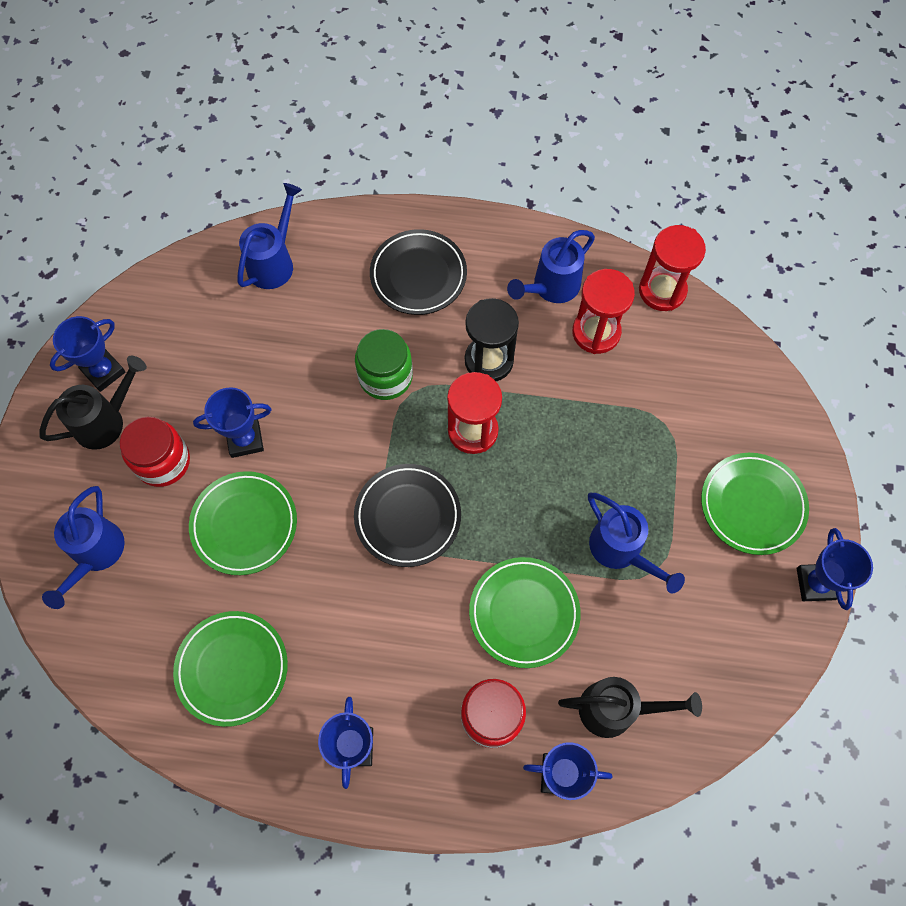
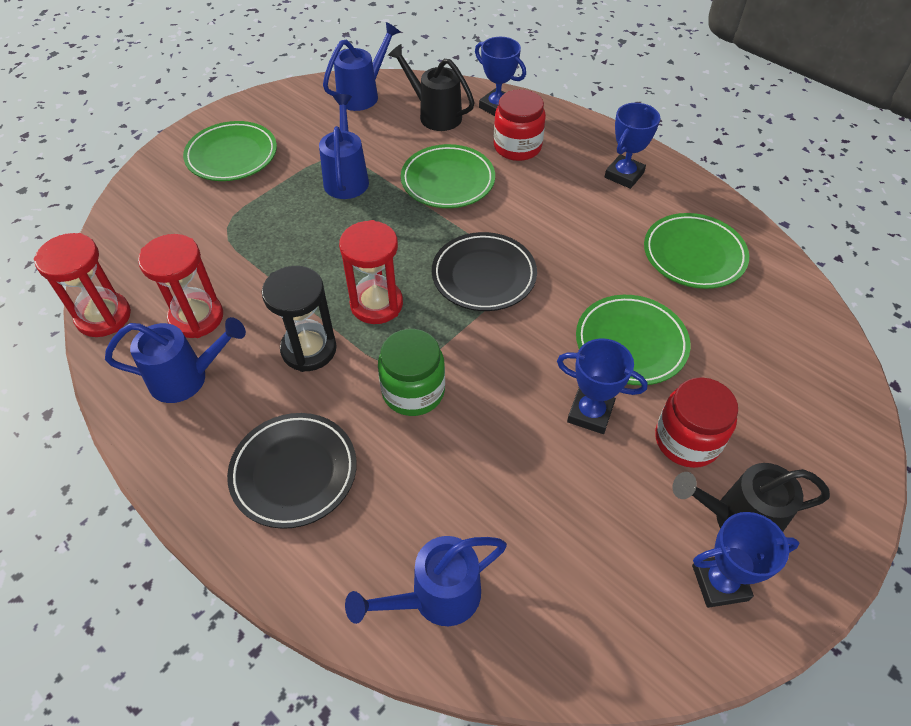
camera: 145 degrees left, 15 degrees down
(95, 554) = (790, 394): blue watering can -> blue watering can (363, 95)
(816, 583) = (247, 106): blue trophy -> none

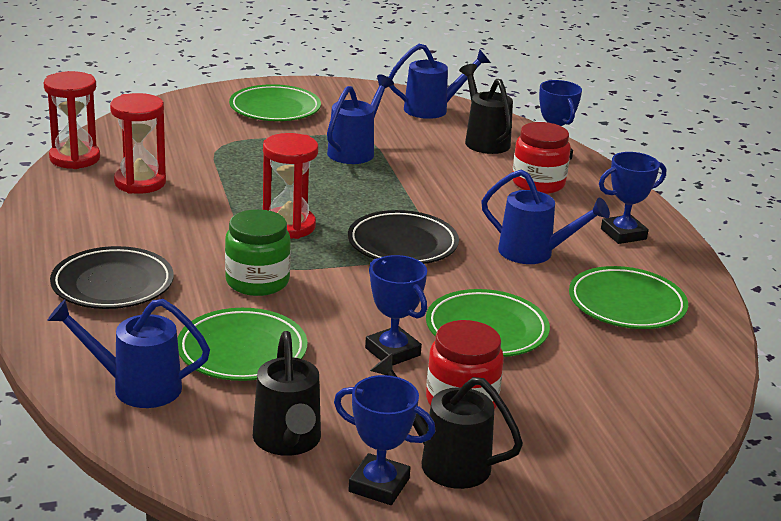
camera: 30 degrees right, 25 degrees down
(187, 378) = (95, 209): blue watering can -> blue watering can (533, 253)
(309, 349) = (203, 229): black hourglass -> none
(448, 181) = (443, 181): green plate -> green plate (242, 351)
(612, 579) = (288, 441): none -> black watering can

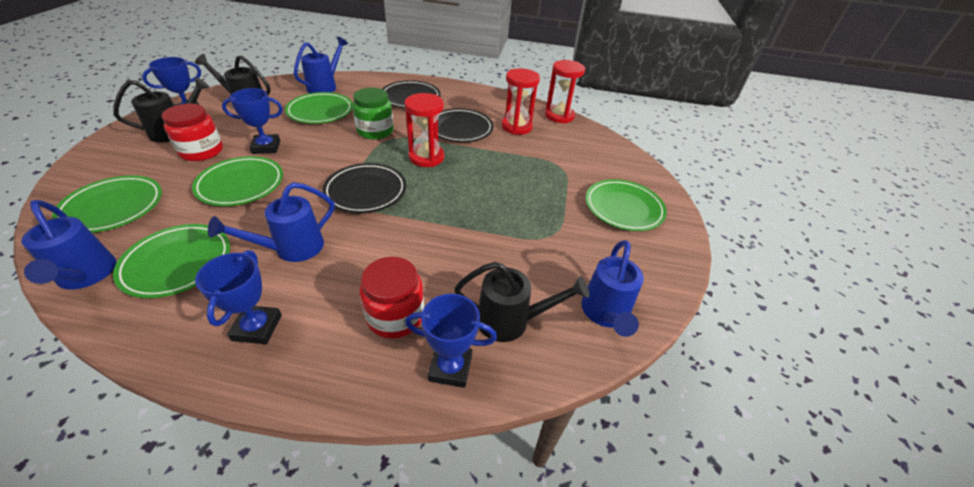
camera: 115 degrees right, 15 degrees up
(186, 220) = (460, 129): none -> black plate
(355, 151) = (524, 222): blue watering can -> blue watering can (86, 276)
(627, 396) = (113, 207): none -> green plate

